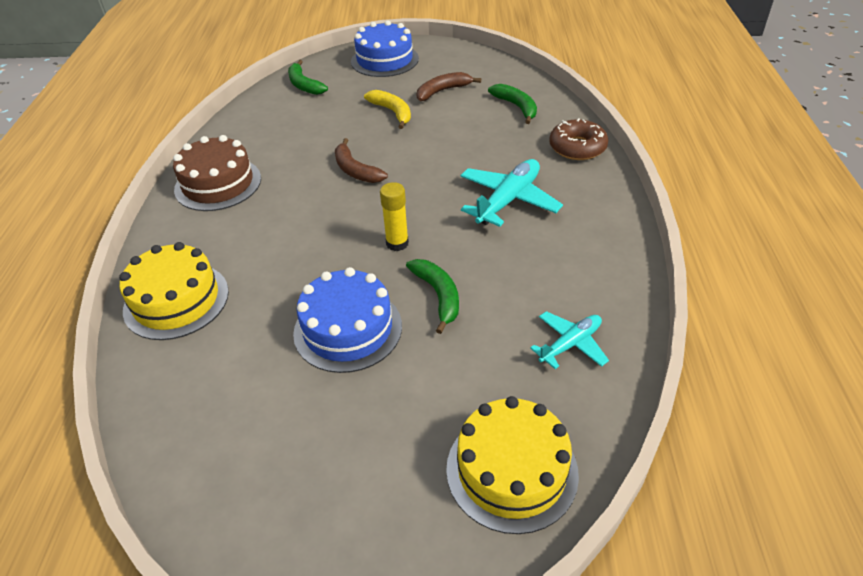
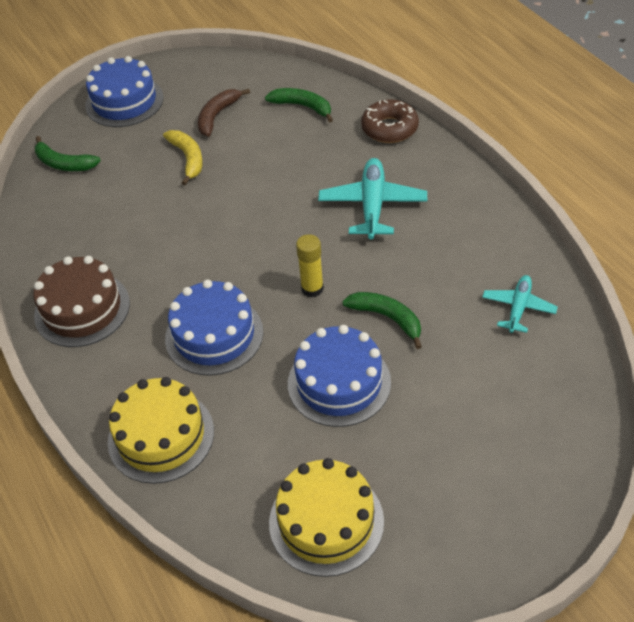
camera: 30 degrees left, 5 degrees up
(288, 244) = (214, 335): none -> blue cake
(355, 170) = (208, 235): brown banana -> none
(392, 112) = (188, 159): yellow banana -> yellow banana turned 45 degrees clockwise
(511, 470) = (551, 422): yellow cake -> yellow cake (326, 522)

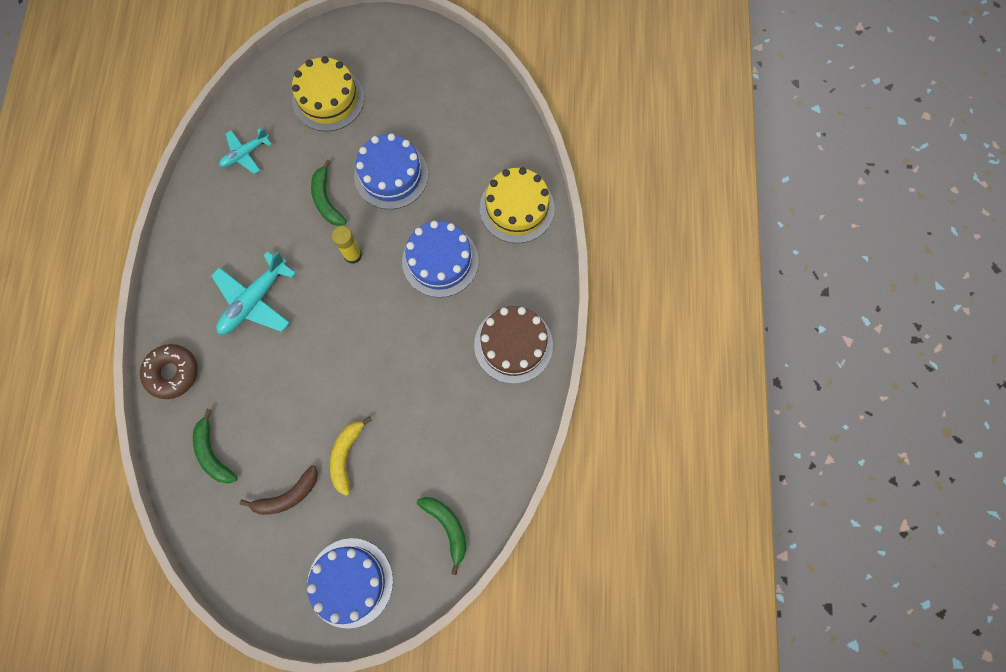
camera: 150 degrees left, 25 degrees up
(326, 522) = (461, 100): yellow cake -> yellow cake (328, 99)

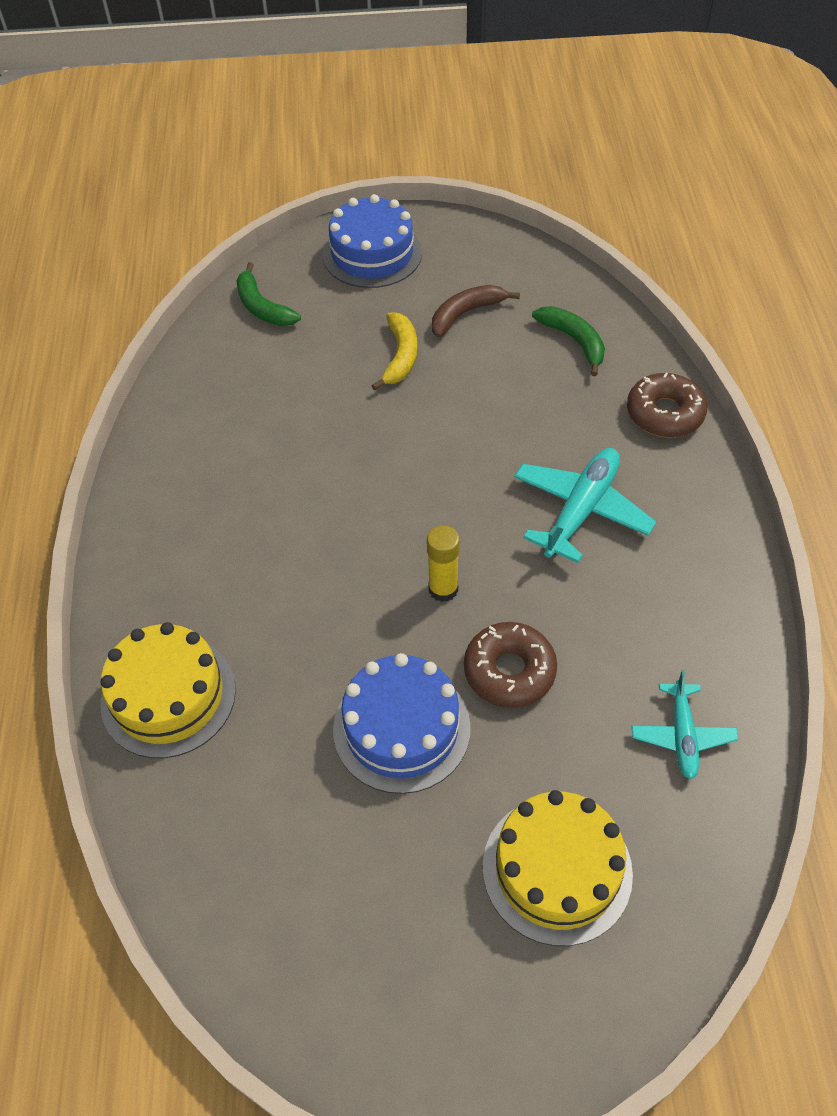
camera: 175 degrees right, 20 degrees down
(245, 154) = (682, 735): turquoise plane -> turquoise plane turned 135 degrees clockwise
(326, 200) = (509, 671): green banana -> brown donut
(440, 261) = (298, 597): blue cake -> none
(513, 345) = (178, 497): brown cake -> none

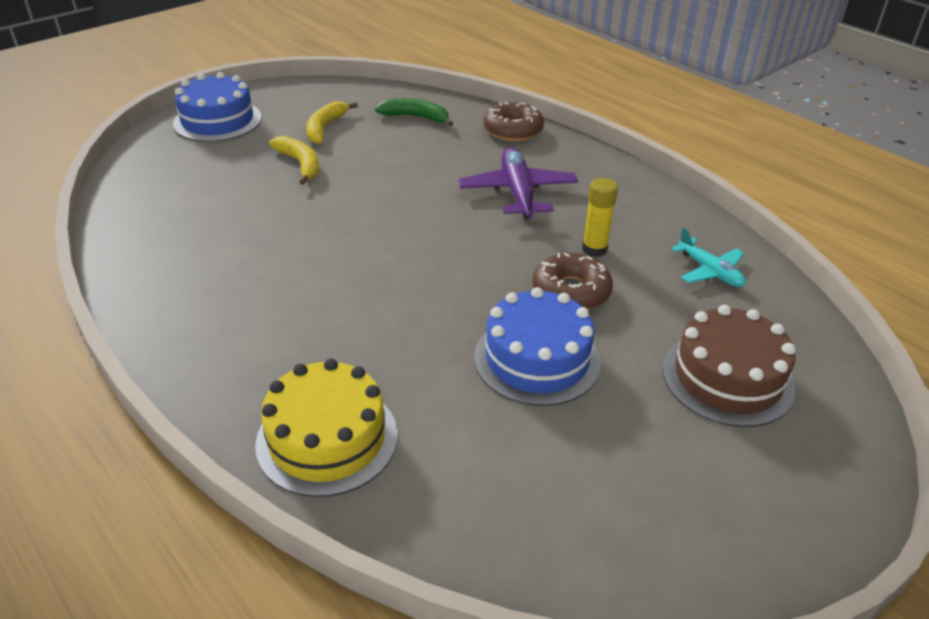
camera: 40 degrees left, 15 degrees down
(262, 307) = (154, 175): green banana -> none
(443, 589) = (475, 270): yellow glue stick -> yellow glue stick (594, 249)
(466, 313) = (325, 128): brown banana -> yellow banana
(557, 869) = (727, 378): yellow cake -> brown cake
(581, 510) = (517, 193): turquoise plane -> purple plane

